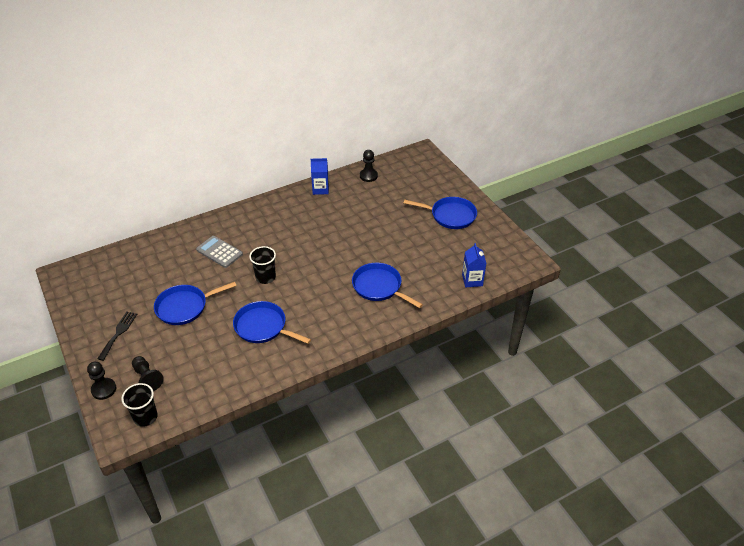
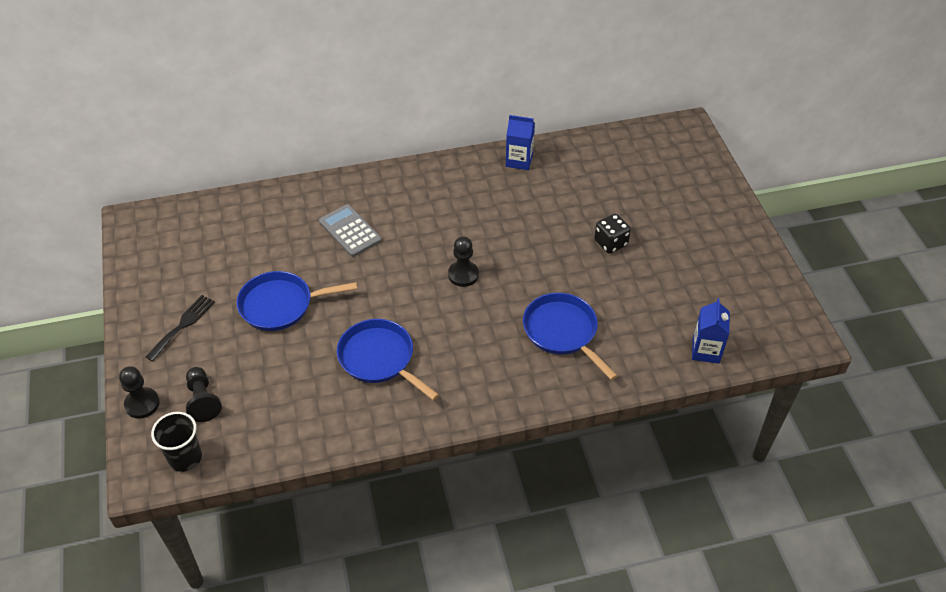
camera: 15 degrees right, 5 degrees up
(265, 277) = (403, 283): black cup -> none
(368, 176) = (595, 152): black pawn -> black pawn (463, 275)
(394, 228) = (610, 243): none -> black dice
(450, 215) = (702, 239): blue pan -> none

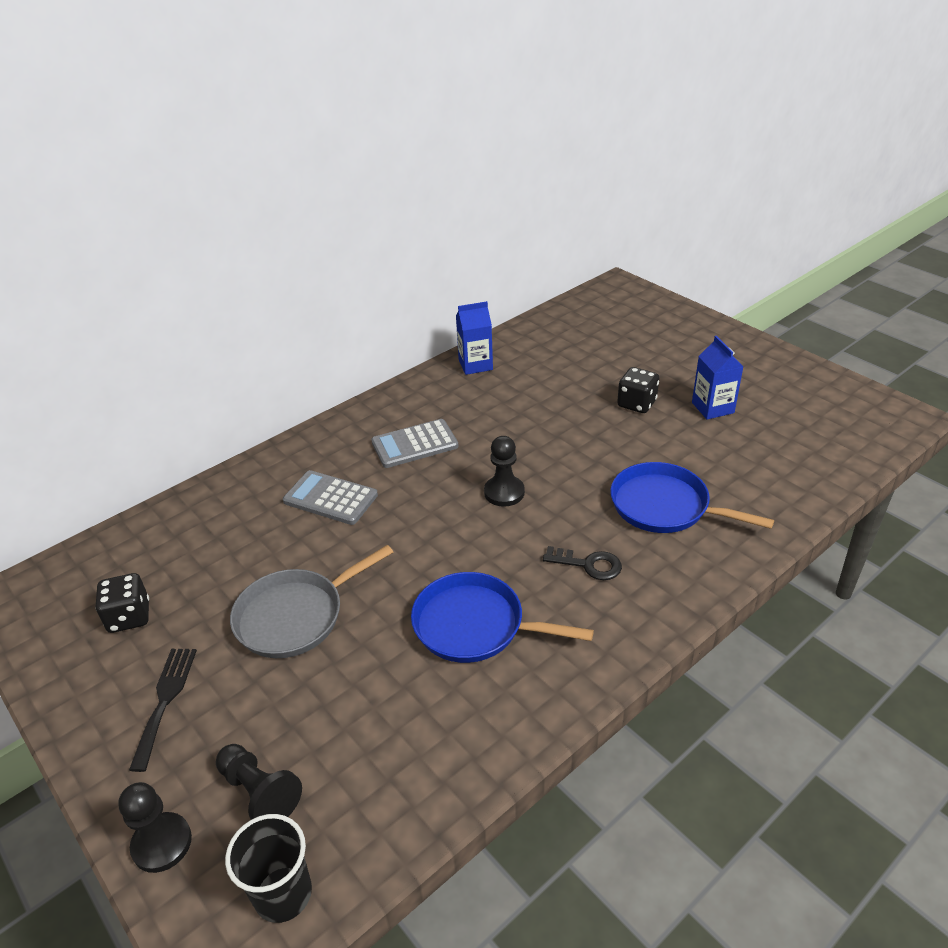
camera: 25 degrees left, 10 degrees down
(189, 263) = (129, 617): none -> black dice
(280, 305) = (295, 616): blue pan -> grey pan
(430, 212) = (414, 444): none -> grey calculator
(478, 350) = (589, 564): none -> black key
(706, 351) = (825, 465): blue carton -> blue carton (712, 408)

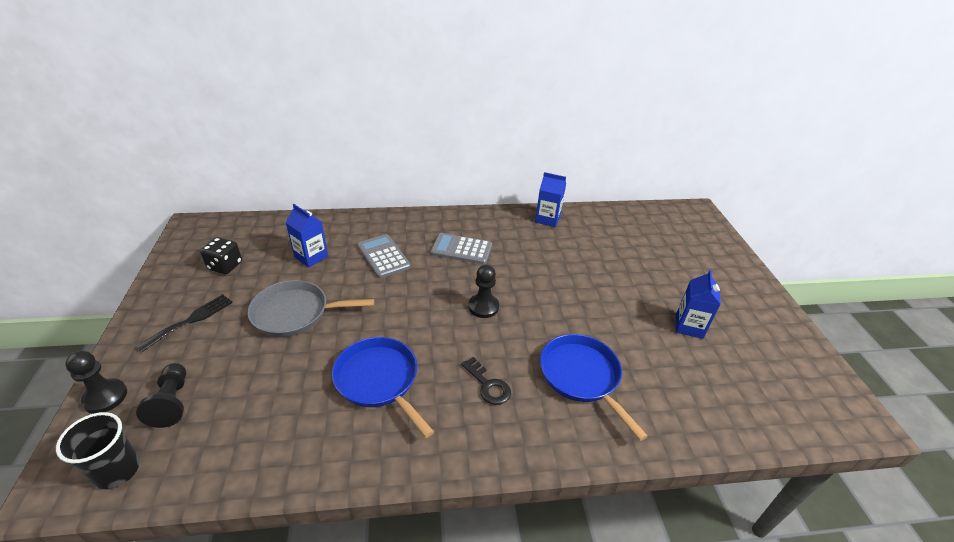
camera: 30 degrees right, 0 degrees up
(237, 545) = (311, 257): none -> blue carton
(636, 404) = (632, 295): black dice -> none

